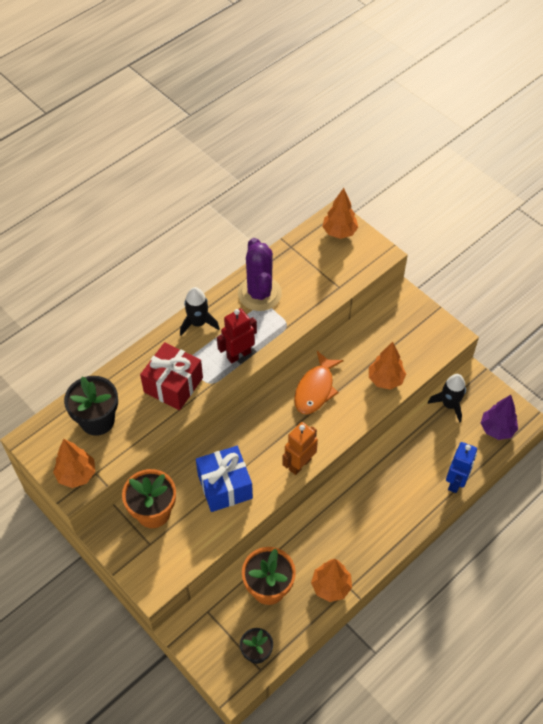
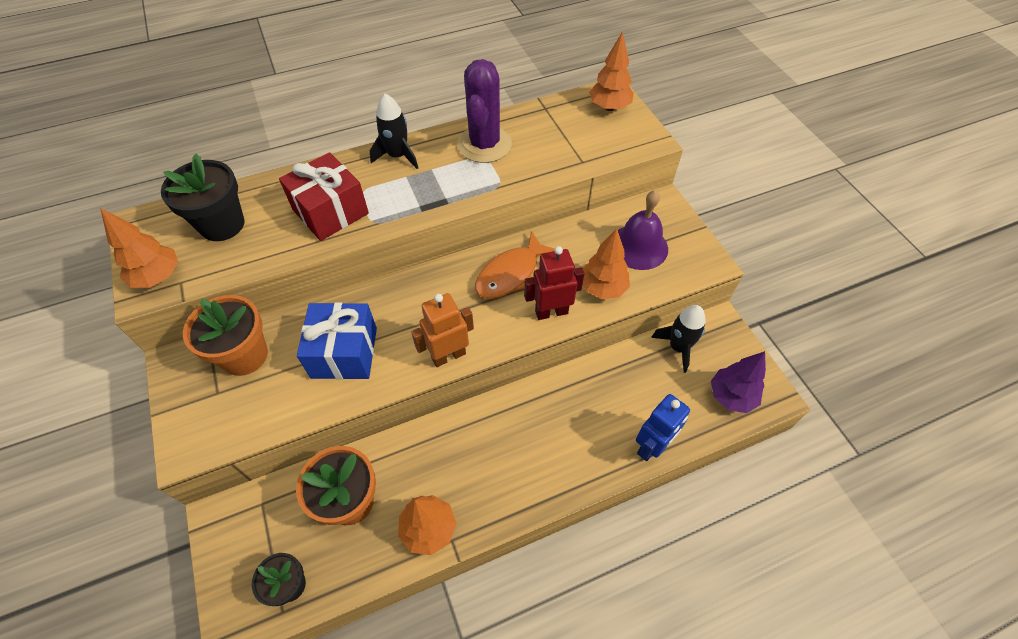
camera: 20 degrees right, 0 degrees up
(238, 354) = (425, 200): red robot -> red robot (551, 312)
(398, 338) = (638, 246): none -> purple bell

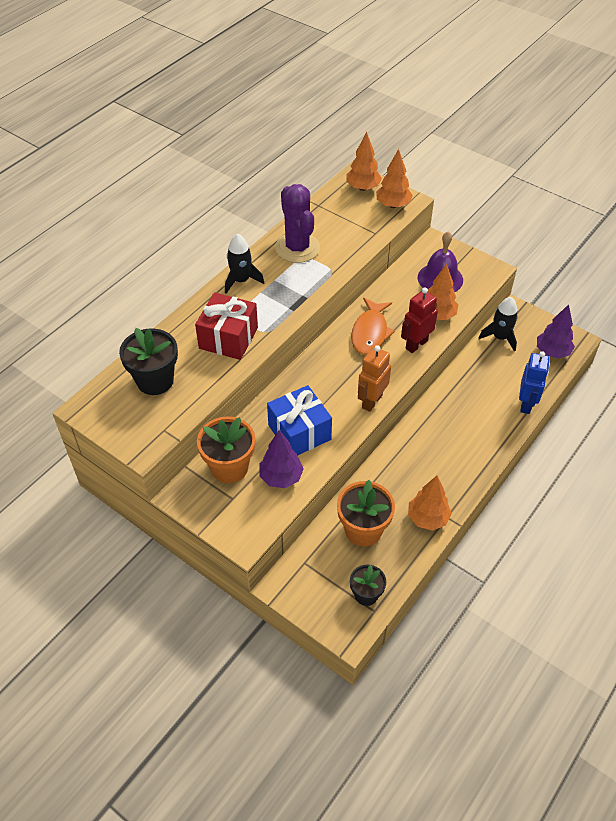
camera: 30 degrees left, 5 degrees down
(158, 277) = (143, 434): orange tree -> orange tree (393, 205)
(282, 395) = (281, 477): none -> purple tree

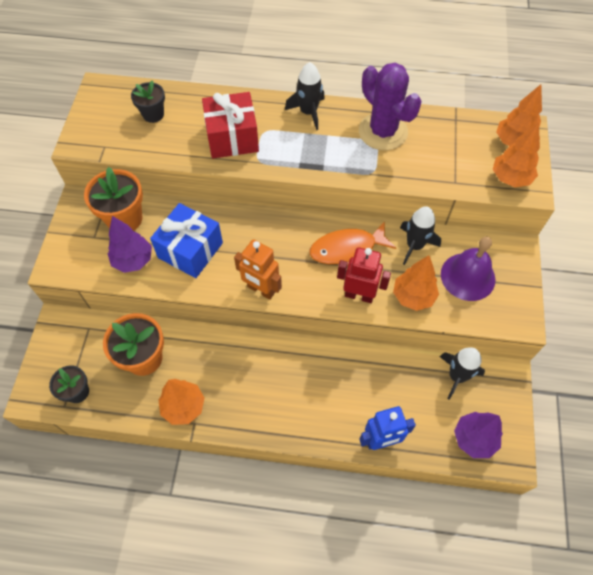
camera: 60 degrees right, 10 degrees up
(155, 380) = (153, 114): black flower pot -> black flower pot, size x0.61
(297, 248) = (383, 132): purple cactus -> purple cactus turned 75 degrees counterclockwise
(371, 401) = (261, 290): orange robot -> orange robot turned 150 degrees counterclockwise
(394, 293) = (414, 245): none -> black rocket

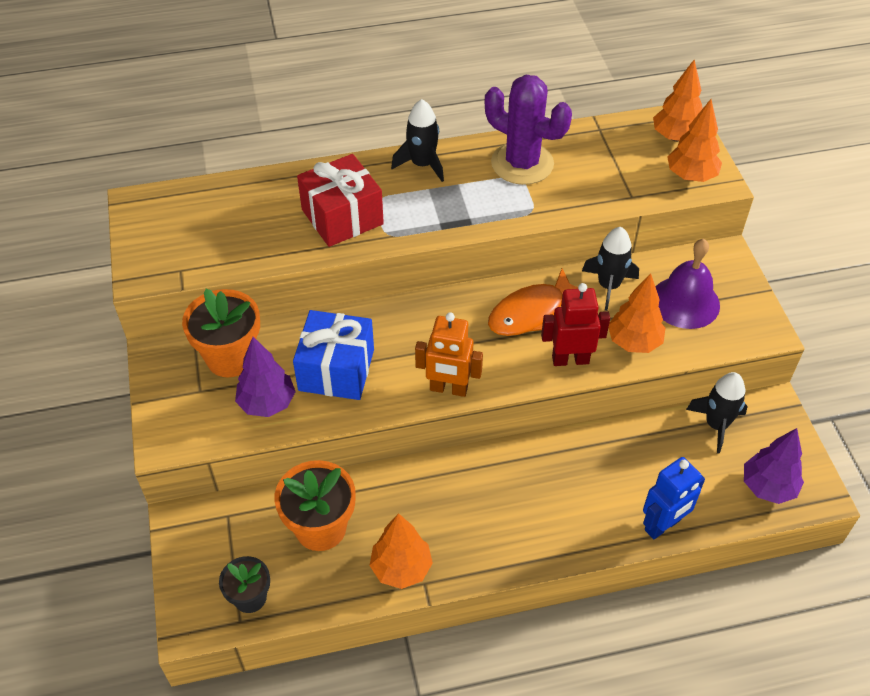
camera: 20 degrees left, 10 degrees down
(153, 114) = (226, 216): black flower pot -> none

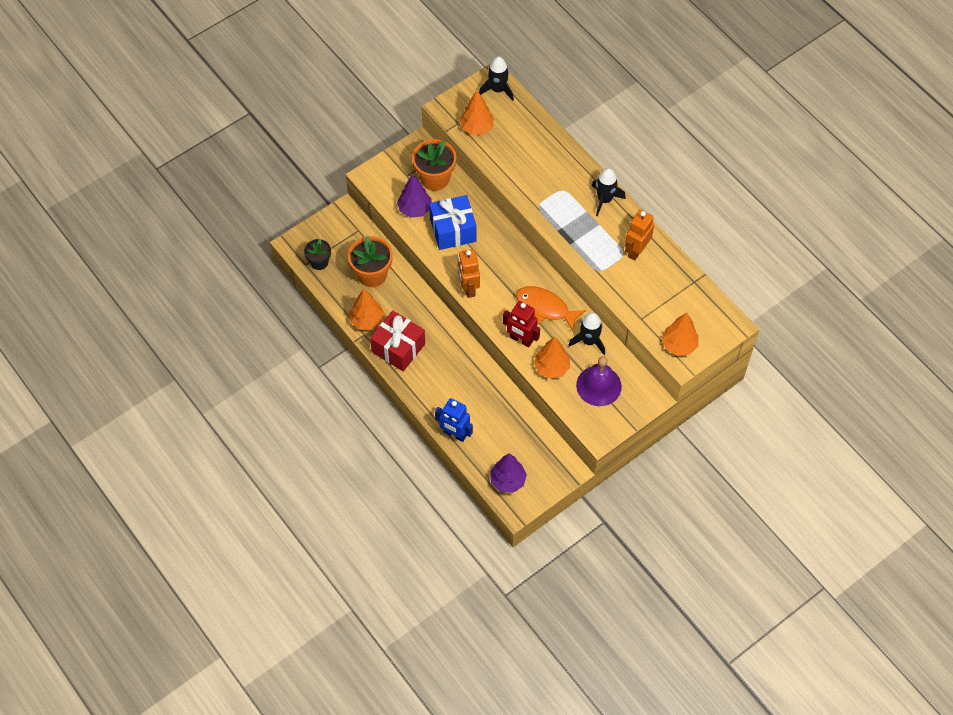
camera: 65 degrees right, 10 degrees up
(342, 217) = (538, 178): red gift -> red gift (398, 348)
(522, 163) = (636, 251): purple cactus -> orange robot
(570, 359) = (521, 339): red robot -> red robot turned 150 degrees clockwise
(676, 137) = (712, 326): orange tree -> orange tree (476, 128)
(716, 425) = (539, 442): black rocket -> black rocket (498, 89)

